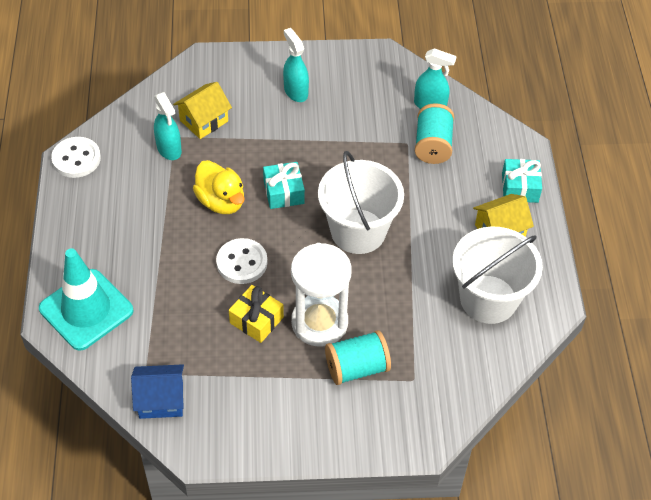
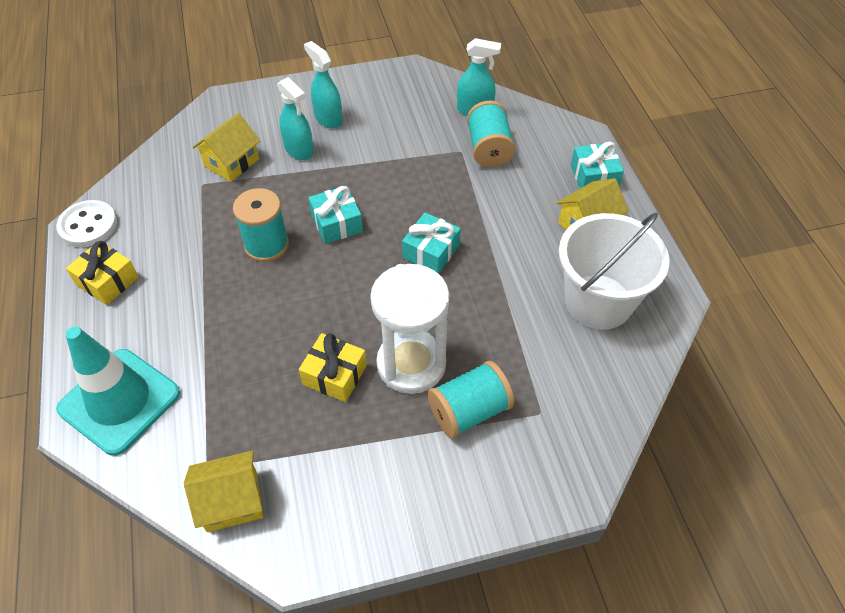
camera: 10 degrees left, 0 degrees up
(87, 210) = (107, 281): none -> yellow gift
(161, 400) = (232, 501): blue house -> yellow house
(169, 149) = (196, 198): turquoise spray bottle -> turquoise spray bottle (299, 150)
(221, 201) = (266, 245): yellow duck -> turquoise spool
(242, 262) = (303, 310): white button -> none
(358, 231) = (431, 252): white bucket -> turquoise gift

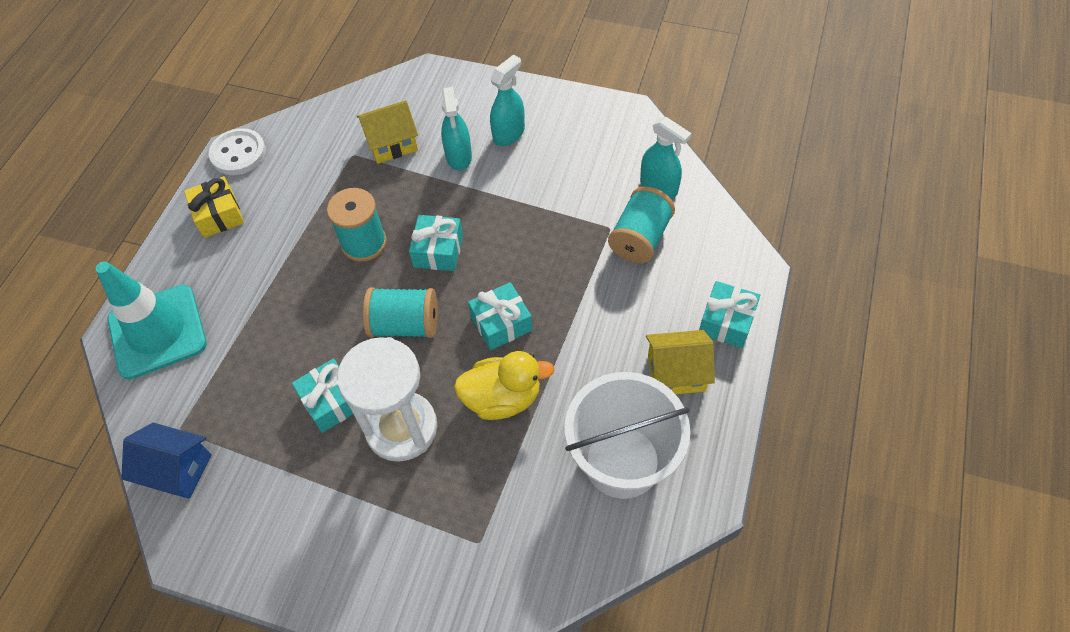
camera: 35 degrees right, 5 degrees up
(232, 501) = (177, 469): yellow house -> blue house
(328, 118) = (509, 133): turquoise spray bottle -> turquoise spray bottle turned 45 degrees clockwise
(334, 375) = (331, 402): yellow gift -> turquoise gift
(469, 411) = (417, 503): turquoise spool -> turquoise spool (405, 325)
(475, 303) = (502, 398): none -> yellow duck

